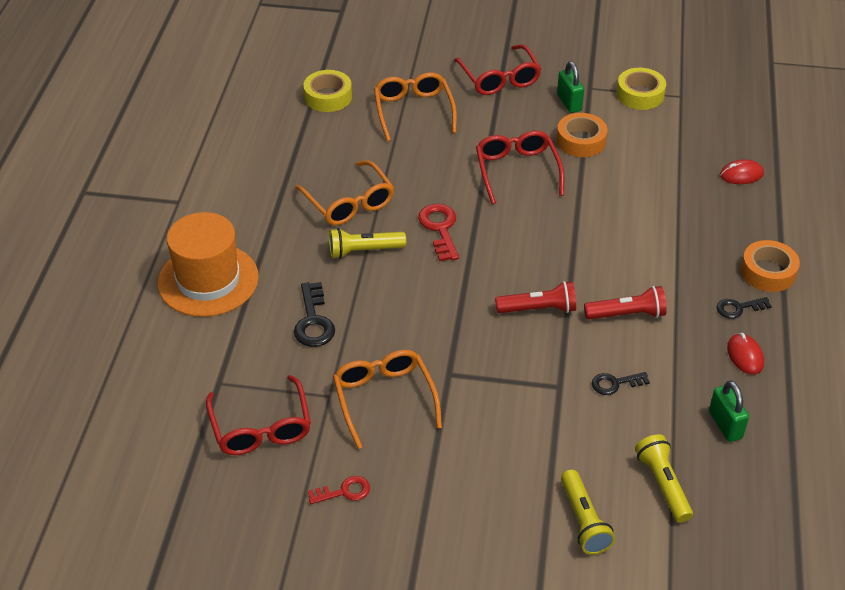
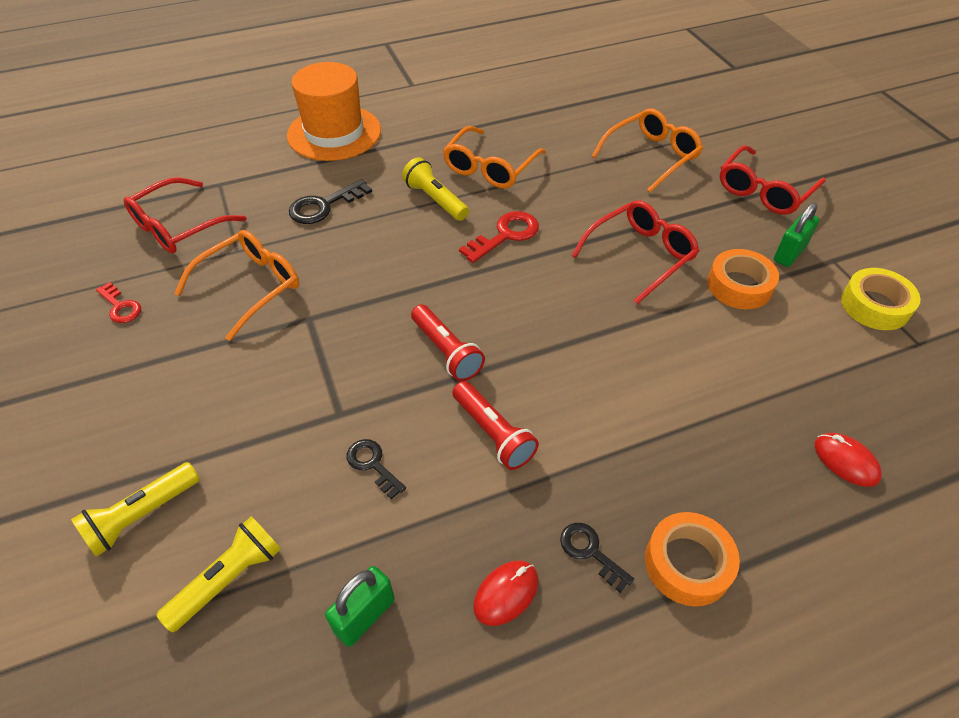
camera: 60 degrees right, 5 degrees up
(328, 97) = (614, 104): yellow tape -> none

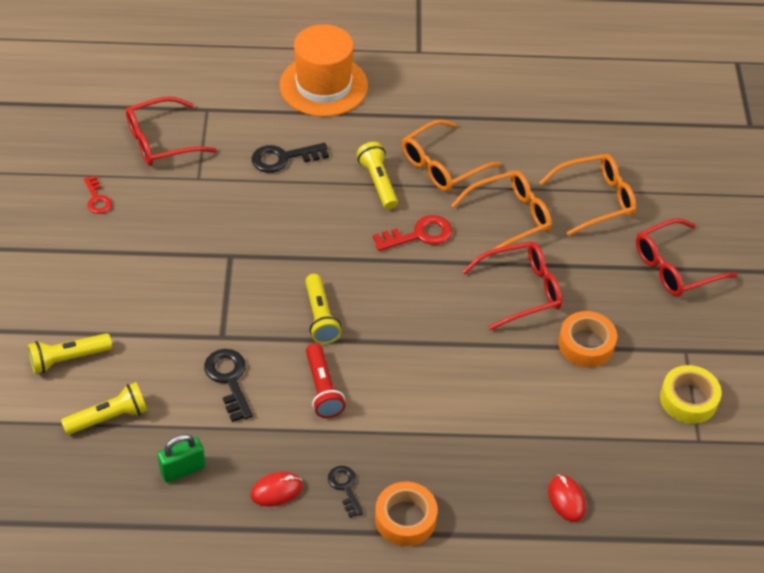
camera: 20 degrees right, 0 degrees up
(251, 287) = (197, 214): orange glasses -> orange glasses (510, 217)
(373, 465) = (229, 380): black key -> black key, size x1.55
(446, 351) = (320, 317): red flashlight -> yellow flashlight
(789, 253) = (651, 331): green padlock -> none

